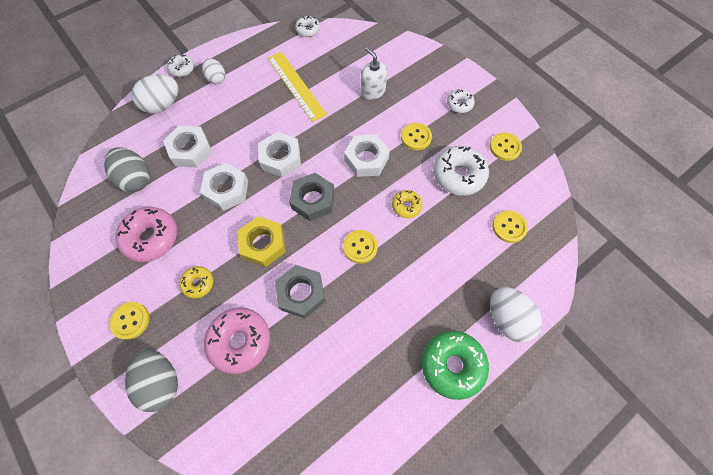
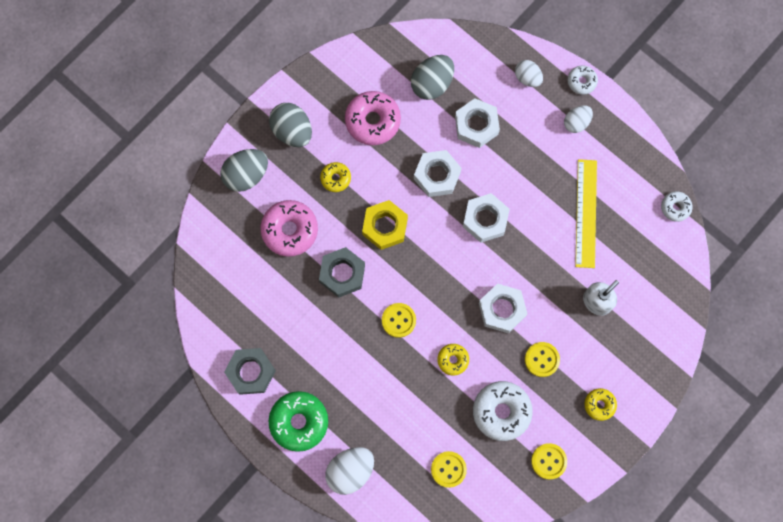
camera: 80 degrees right, 10 degrees up
(130, 321) = (292, 131): yellow button -> grey egg
(163, 105) = (527, 78): white egg -> white egg, size x0.64
(296, 85) = (586, 213): yellow ruler -> yellow ruler turned 45 degrees counterclockwise
(313, 200) = (442, 263): grey nut -> grey nut (251, 372)
(459, 104) = (599, 405): white donut -> yellow donut

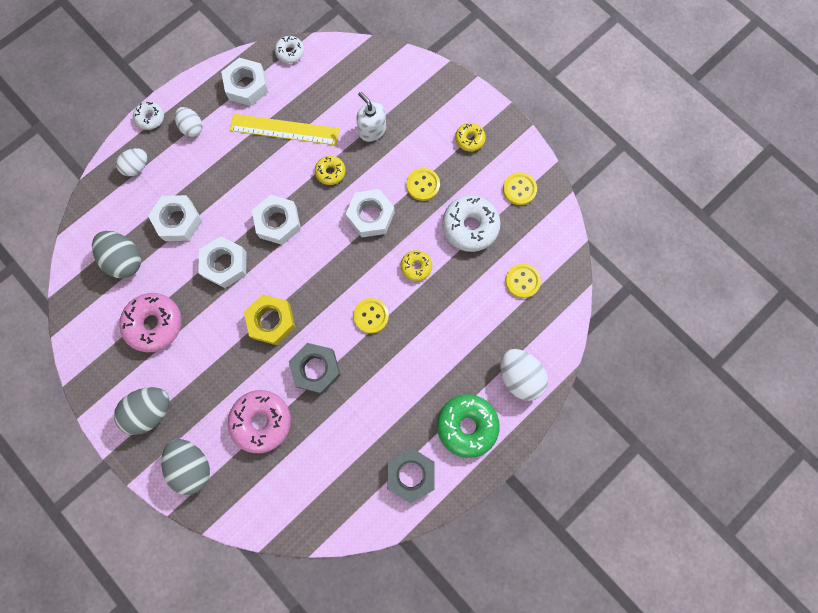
camera: 85 degrees left, 0 degrees up
(335, 178) = (211, 368): yellow donut -> yellow donut (330, 172)
(630, 169) = (246, 86): none -> white nut

